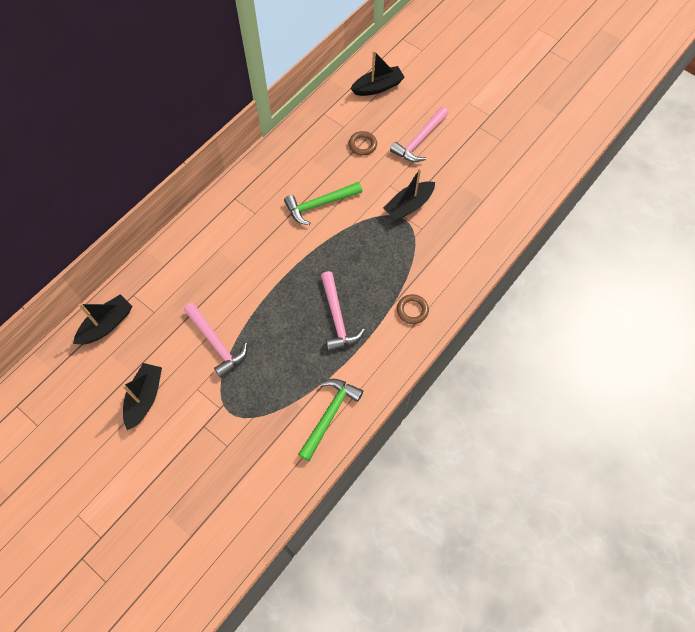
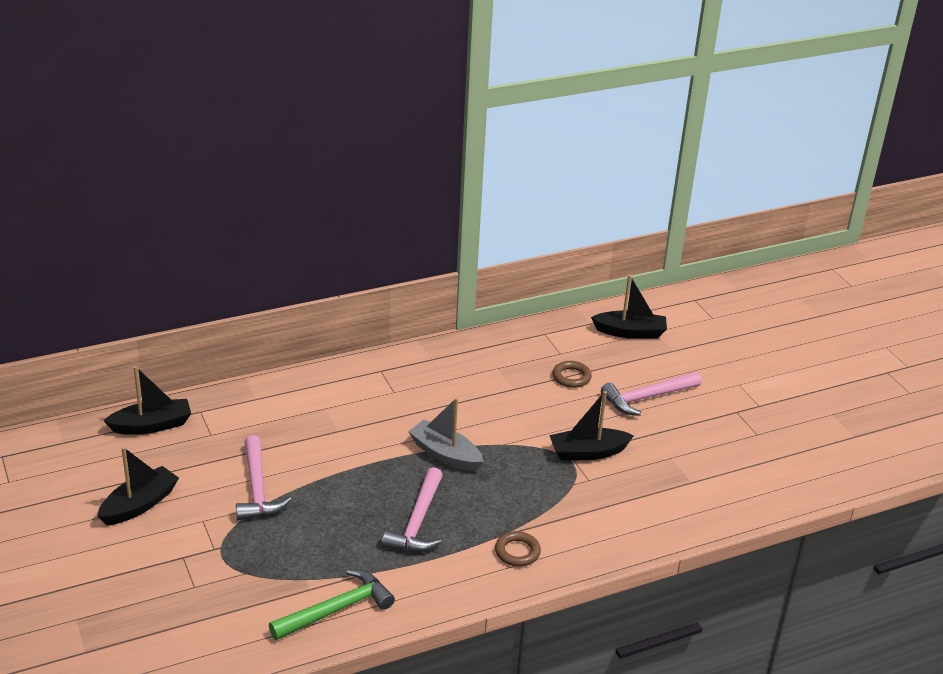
camera: 25 degrees right, 30 degrees down
(320, 205) = (477, 412): green hammer -> none
(321, 252) = (445, 454): none -> grey boat

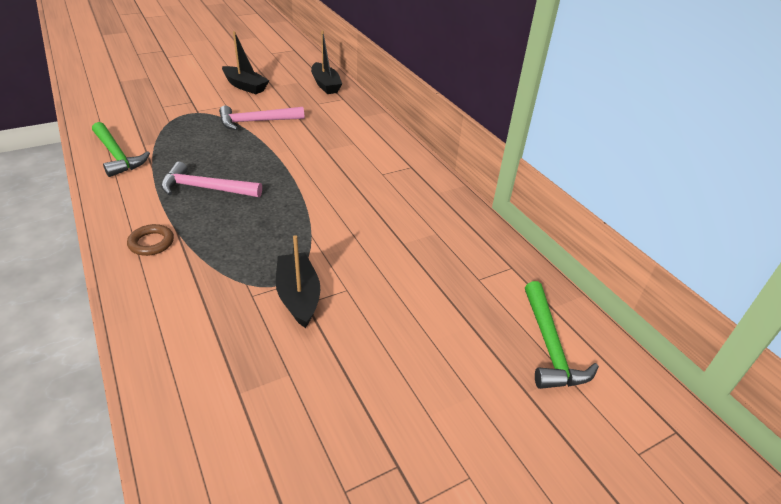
camera: 85 degrees right, 5 degrees up
(445, 454) = (295, 201): grey boat -> none
(571, 377) = (435, 287): brown ring -> none
(630, 332) = (550, 346): black boat -> green hammer
(647, 398) = (410, 356): pink hammer -> none

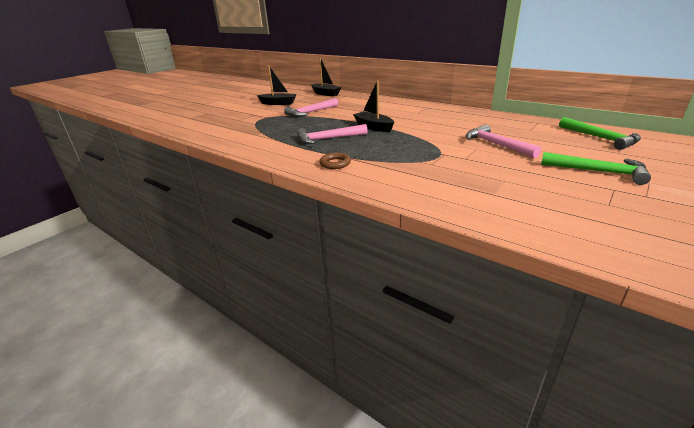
camera: 20 degrees left, 10 degrees down
(117, 155) = (246, 141): green hammer -> green hammer (598, 172)
(298, 296) = (456, 157): black boat -> black boat (373, 127)
(384, 292) = (496, 144): none -> pink hammer

